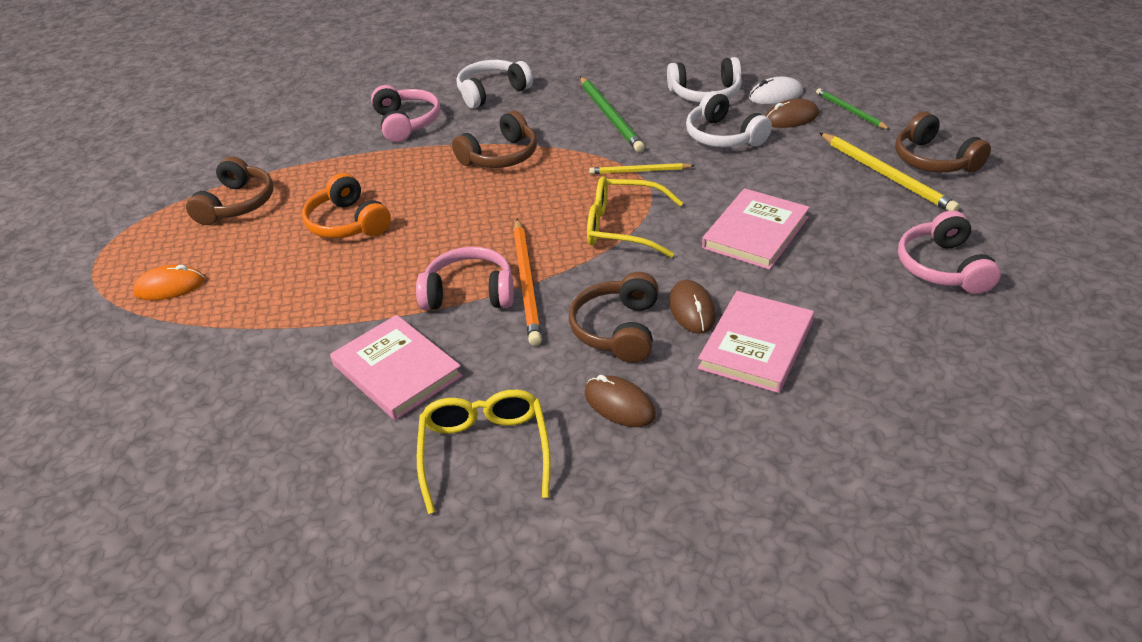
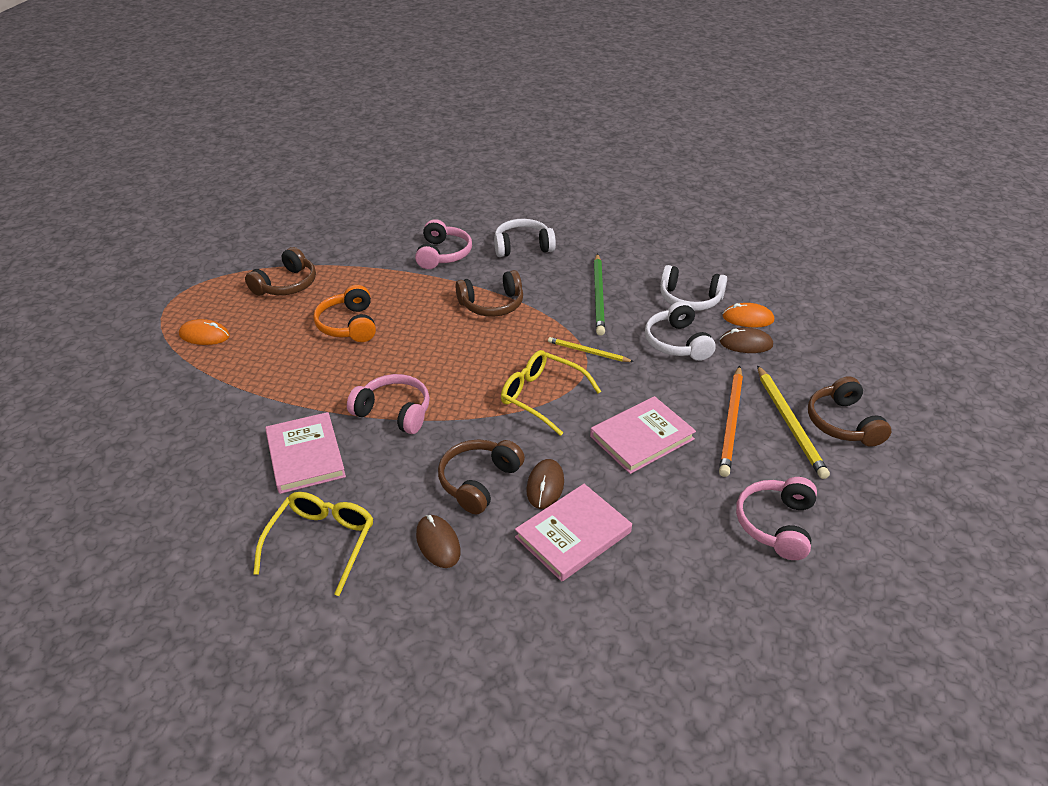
camera: 20 degrees right, 0 degrees up
(526, 283) = (439, 419): orange pencil -> orange pencil (731, 422)
(775, 95) = (748, 318): white mouse -> orange mouse
(850, 111) = (802, 353): green pencil -> none

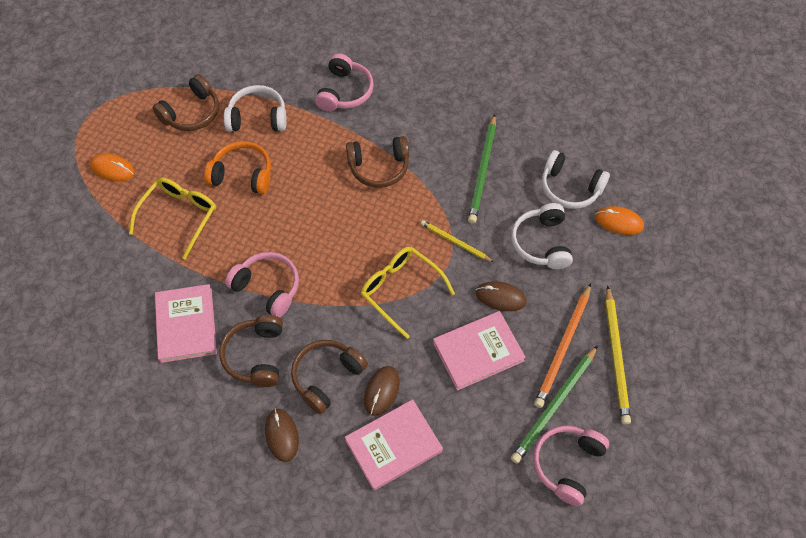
camera: 10 degrees right, 20 degrees up
(321, 542) = (189, 418): yellow glasses -> yellow glasses (179, 216)
(349, 325) = (242, 175): orange headphones -> orange headphones turned 105 degrees clockwise
(522, 247) = (424, 92): white headphones -> white headphones (257, 117)
(741, 473) = (554, 406): none -> green pencil
(746, 344) = (606, 254): brown mouse -> brown mouse (500, 297)
(843, 423) = (665, 364): brown headphones -> brown headphones (256, 356)

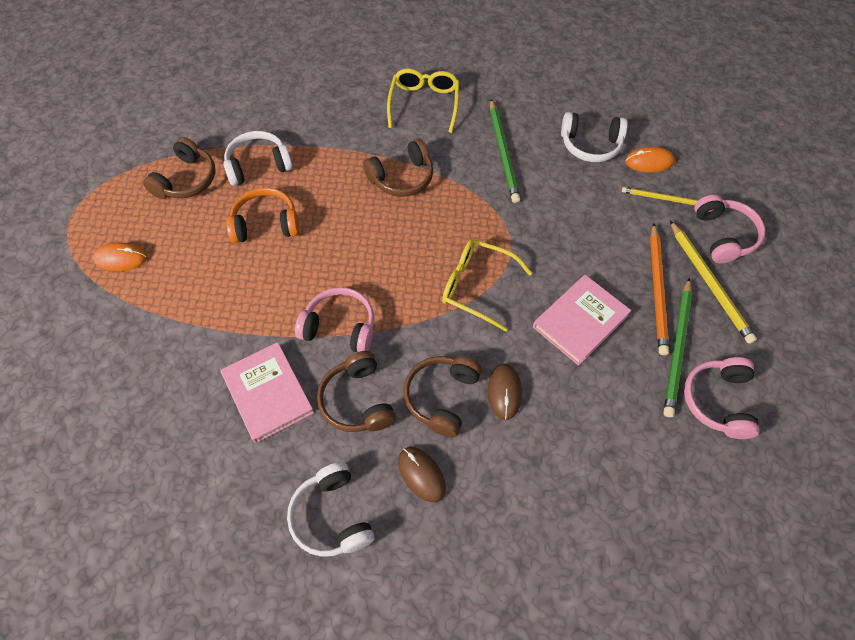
camera: 20 degrees left, 0 degrees up
(179, 216) = (214, 284): yellow glasses -> yellow glasses (424, 103)
(344, 92) = (336, 118): pink headphones -> pink headphones (723, 235)
(393, 446) = (542, 443): pink book -> none
(455, 242) = (508, 225): yellow pencil -> yellow pencil (662, 198)
(500, 297) = (576, 263): brown mouse -> none
(541, 243) = (589, 201): white headphones -> white headphones (332, 516)

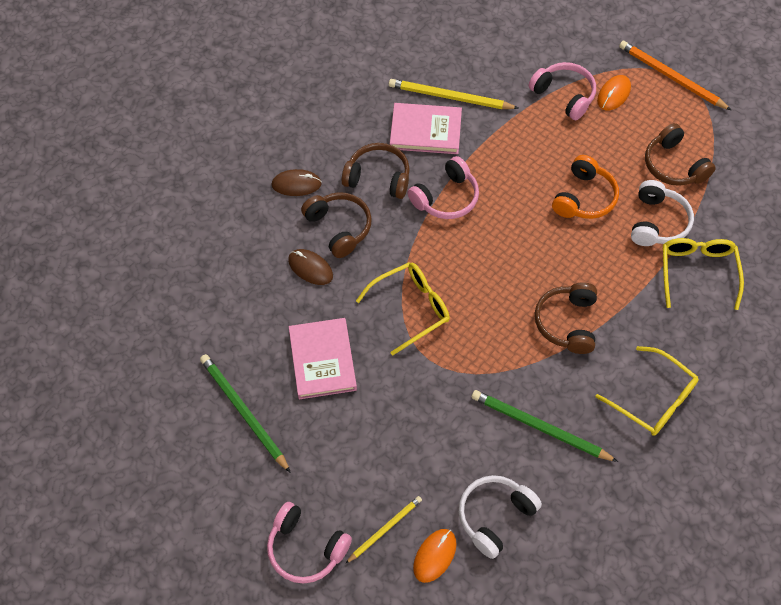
camera: 125 degrees right, 0 degrees up
(291, 123) = (697, 272): none -> yellow glasses
(332, 516) = (312, 125): white headphones -> none
(657, 290) = (301, 441): orange pencil -> orange pencil (671, 77)
(709, 283) = (273, 490): yellow pencil -> yellow pencil (450, 97)
(718, 401) = (183, 404): pink headphones -> pink headphones (564, 95)

